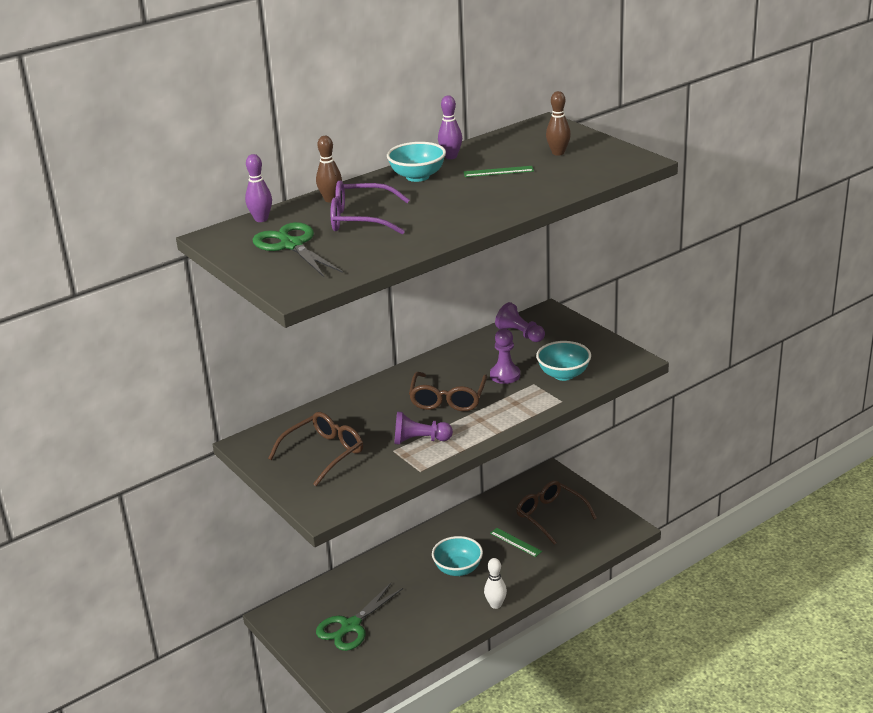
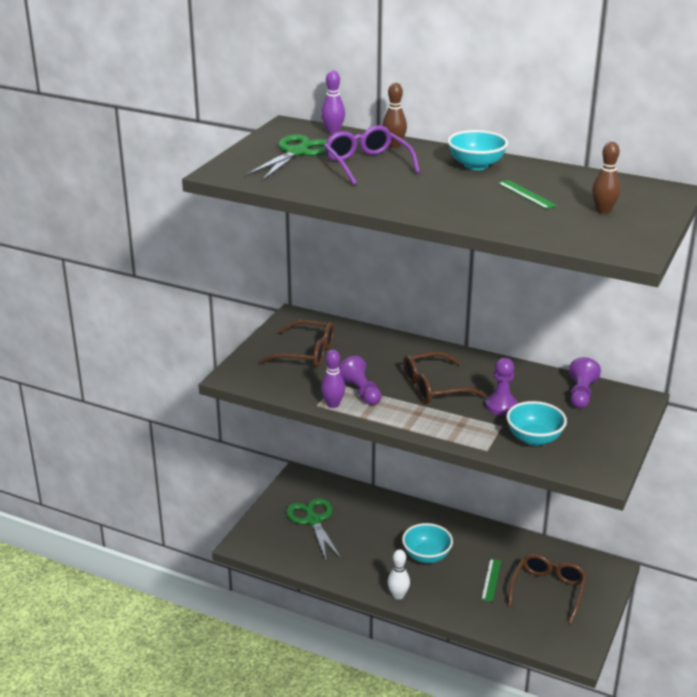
camera: 60 degrees right, 0 degrees up
(350, 626) = (313, 520): green scissors -> green scissors turned 60 degrees clockwise
(451, 157) = (535, 168): purple bowling pin -> purple bowling pin (333, 404)

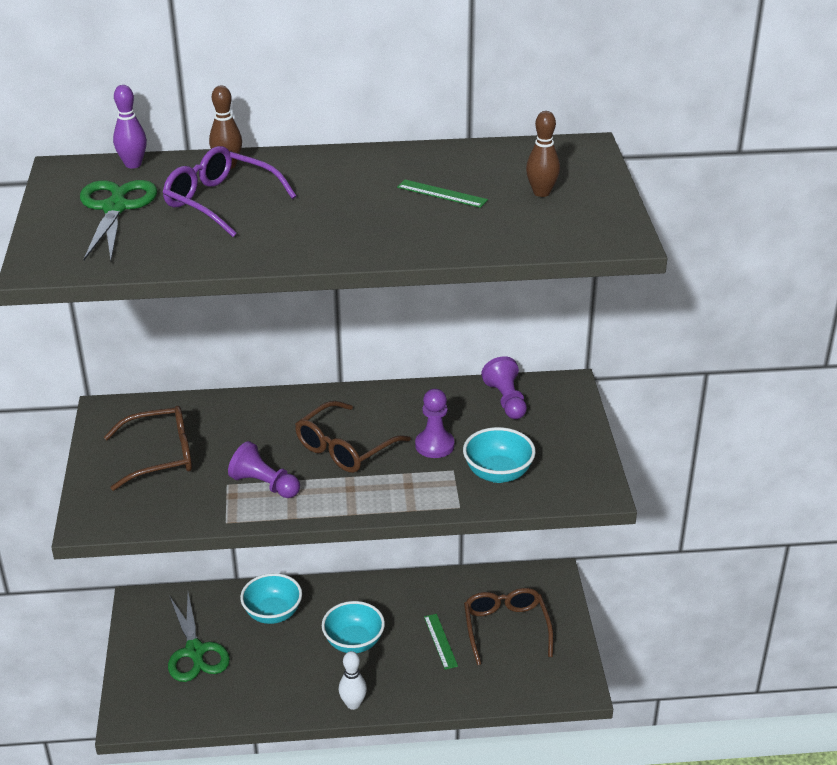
camera: 30 degrees left, 5 degrees up
(313, 520) = (195, 652): green scissors -> green scissors turned 150 degrees counterclockwise
(333, 404) = (244, 513): purple bowling pin -> none
(476, 165) = (350, 168): turquoise bowl -> turquoise bowl (273, 613)

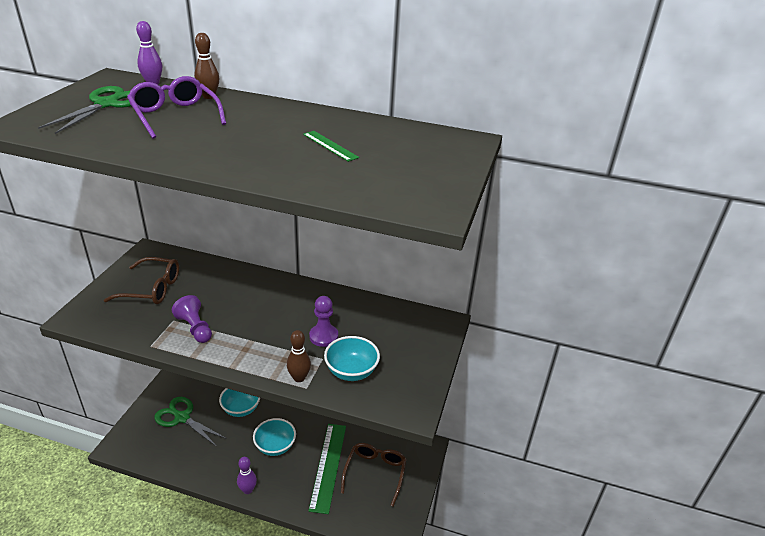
camera: 20 degrees right, 0 degrees up
(195, 652) = (182, 417): green scissors -> green scissors turned 120 degrees clockwise
(345, 448) = (264, 319): brown glasses -> none
(353, 704) = (248, 490): white bowling pin -> purple bowling pin
(440, 641) = (328, 466): green ruler -> green ruler, size x2.04
(506, 400) = (395, 319): purple pawn -> none
(541, 193) = (405, 162): brown bowling pin -> brown bowling pin (299, 378)

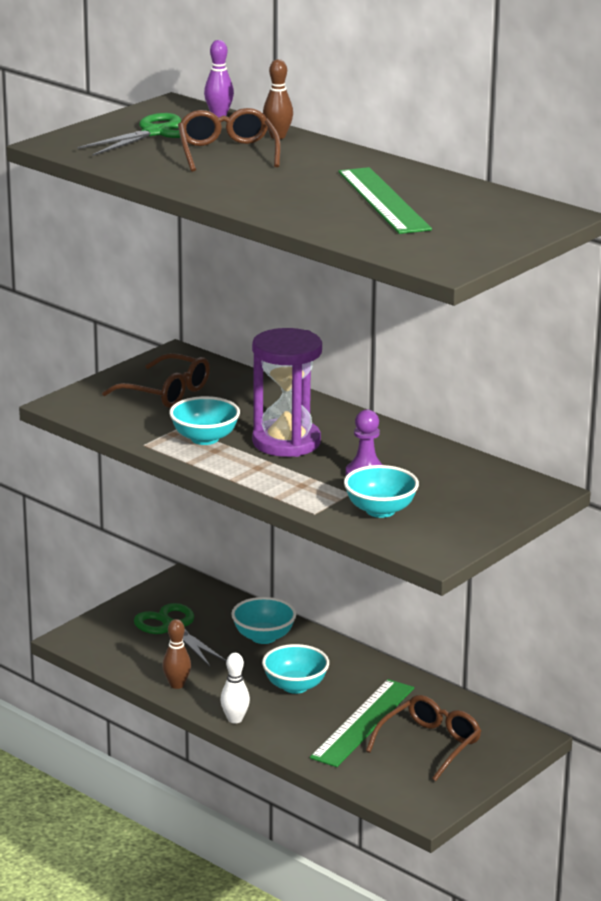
camera: 25 degrees right, 10 degrees down
(175, 116) = (227, 152): purple glasses -> brown glasses
(195, 328) = (205, 438): purple pawn -> turquoise bowl
(248, 490) = (235, 719): purple bowling pin -> white bowling pin
(255, 317) = (286, 442): none -> purple hourglass
(299, 378) = (310, 503): brown bowling pin -> brown bowling pin (177, 685)
(330, 146) = (383, 200): green ruler -> green ruler, size x2.04

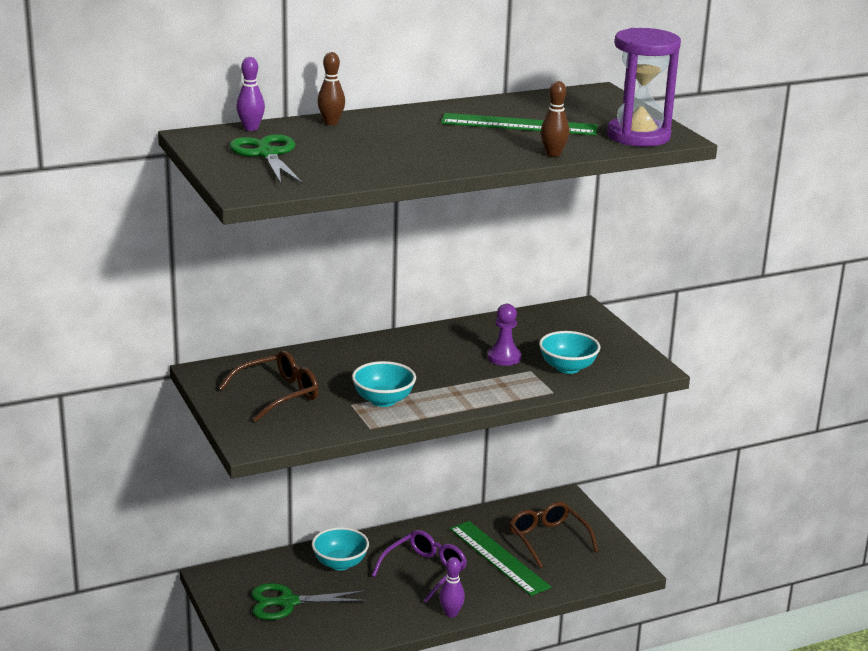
camera: 65 degrees left, 0 degrees up
(177, 685) = (377, 626): brown bowling pin -> brown bowling pin (553, 154)
(227, 152) = (350, 144): brown glasses -> none
(235, 719) = (451, 613): white bowling pin -> purple bowling pin
(286, 442) = (421, 371): purple hourglass -> purple hourglass (638, 136)
(295, 686) = (425, 571): turquoise bowl -> purple glasses

